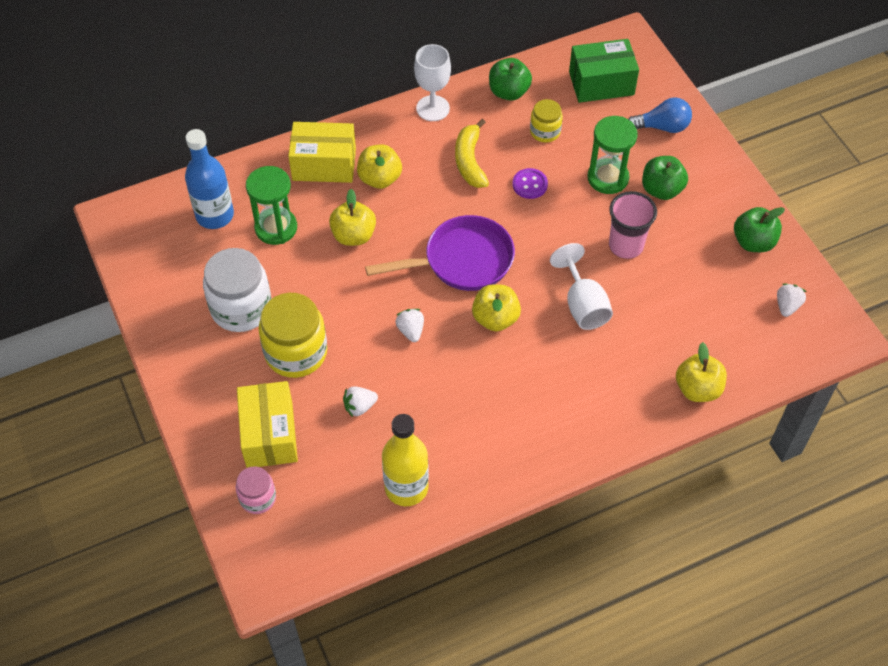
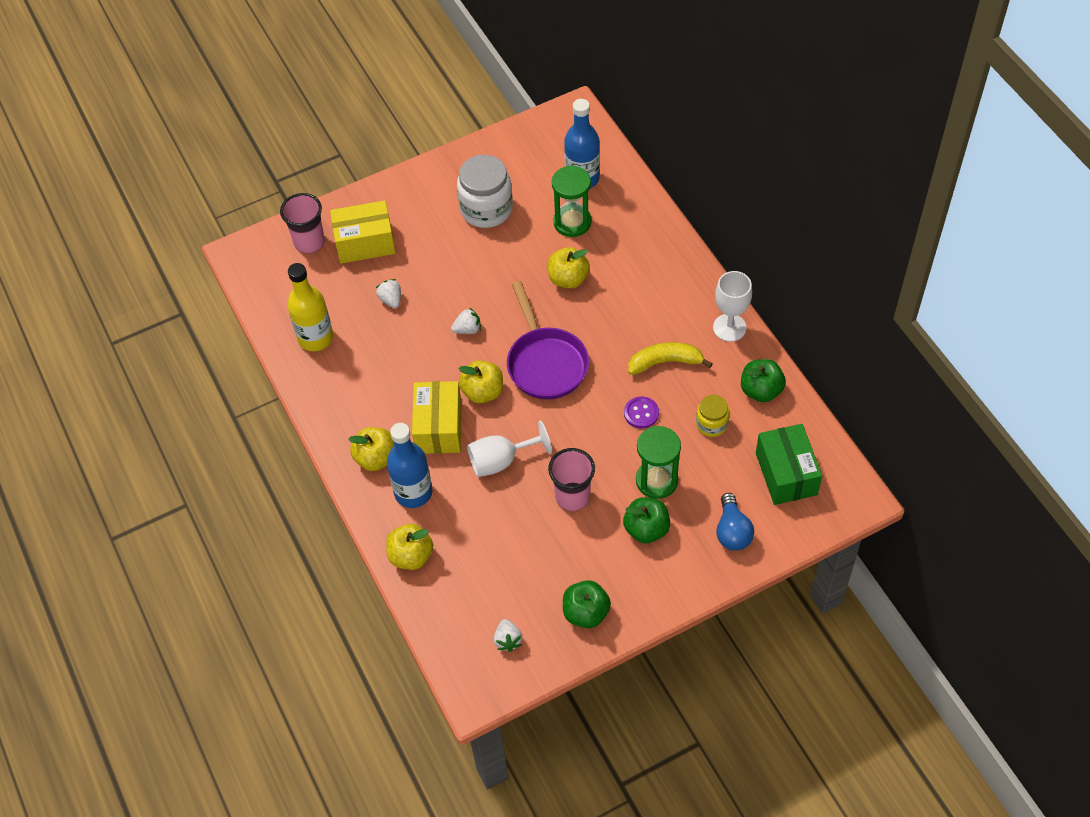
camera: 90 degrees right, 0 degrees up
(258, 498) = (309, 242): pink jar -> pink cup
(296, 352) = (443, 251): yellow jar -> none
(324, 164) = (648, 249): yellow box -> yellow box (439, 427)
(380, 178) = (636, 292): yellow apple -> yellow apple (376, 458)
(620, 386) = (413, 492): none -> blue bottle
(787, 306) = (508, 640): white strawberry -> white strawberry turned 60 degrees clockwise

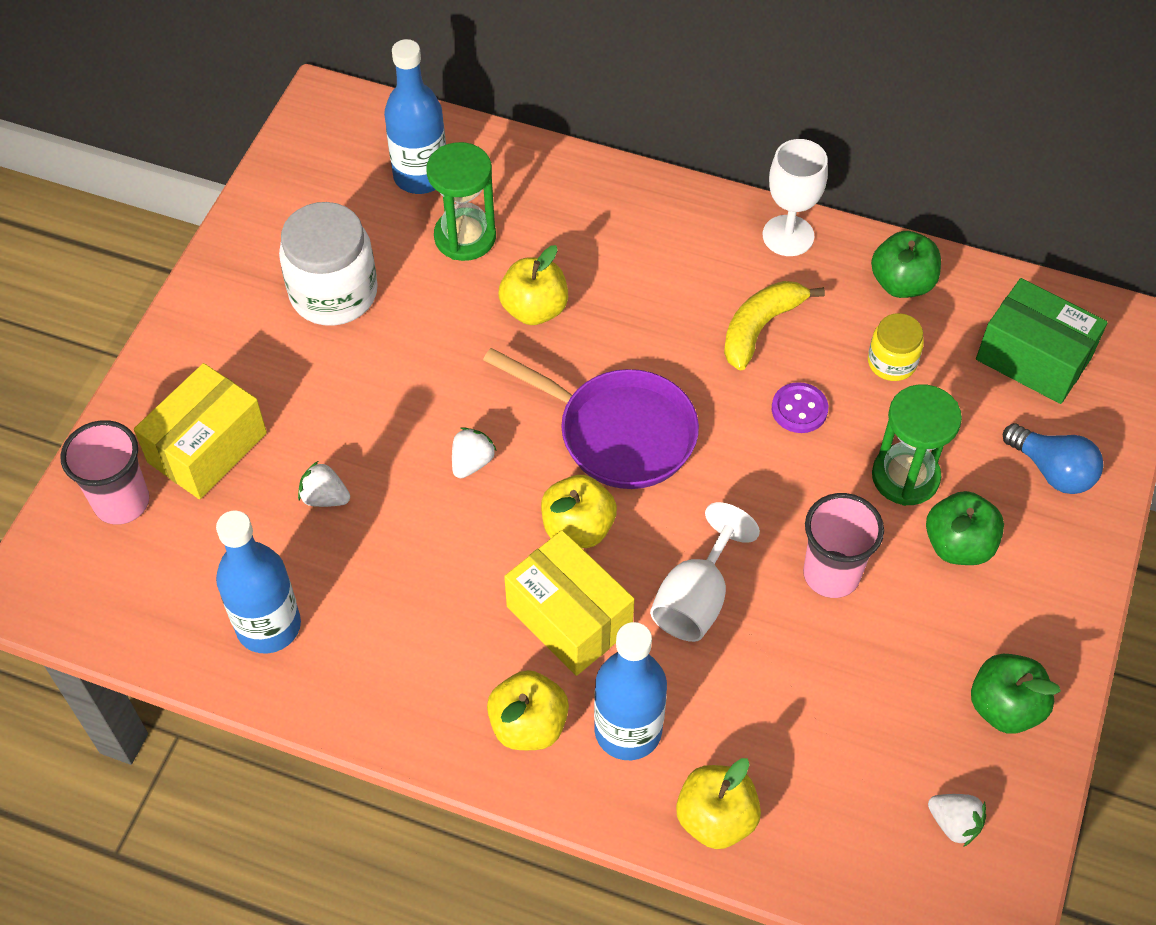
camera: 45 degrees left, 0 degrees up
(315, 338) = (268, 626): yellow bottle -> blue bottle

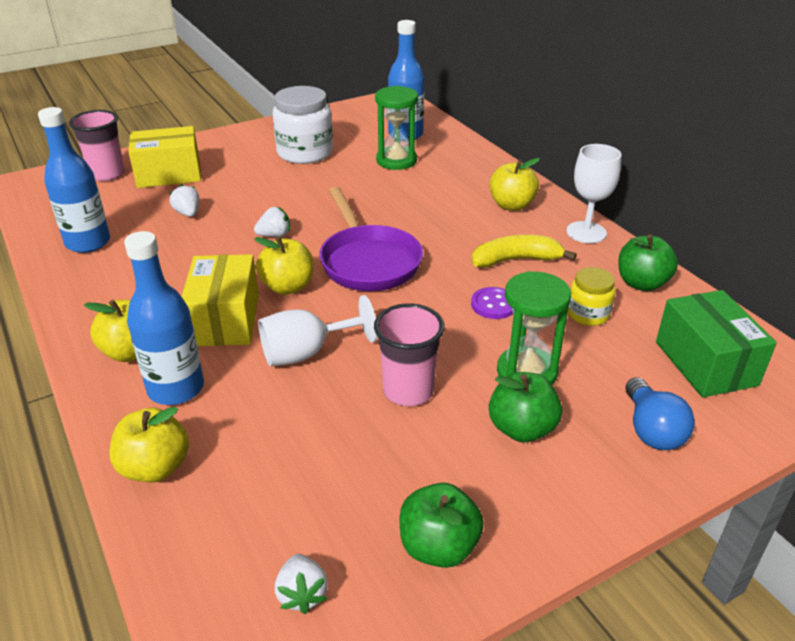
camera: 40 degrees right, 20 degrees down
(534, 309) = (393, 198): yellow apple -> yellow apple (511, 205)

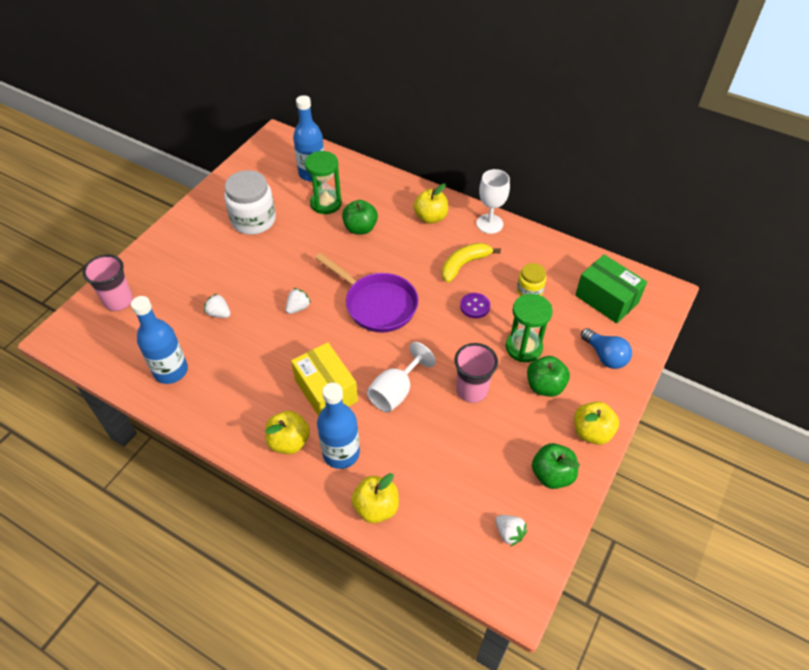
camera: 30 degrees left, 15 degrees up
(169, 174) = (169, 282): yellow box -> none
(288, 287) = (343, 347): yellow apple -> yellow apple (591, 432)
(641, 283) = (544, 253): green apple -> green apple (360, 228)

